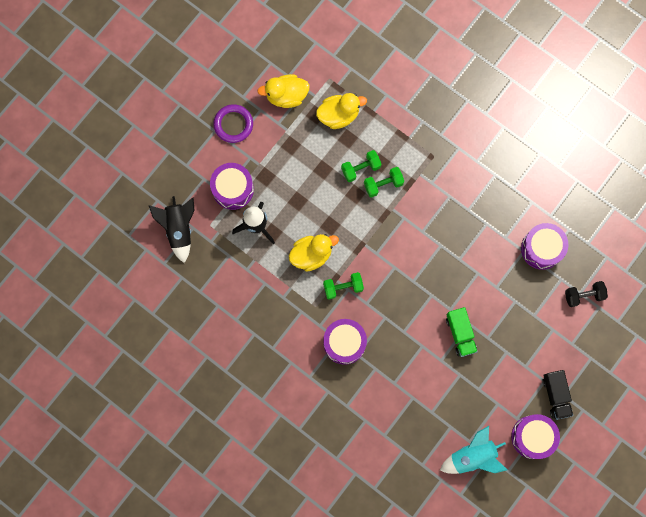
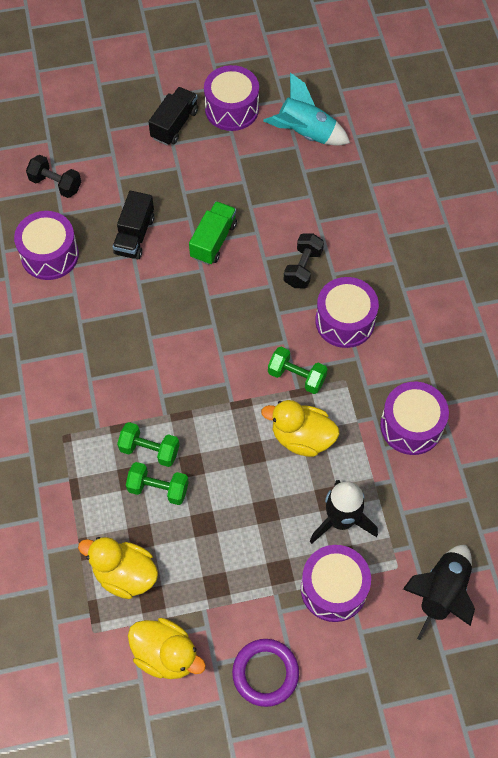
camera: 140 degrees left, 15 degrees down
(260, 308) = (411, 426): none -> purple drum
(395, 358) = (303, 268): none -> black dumbbell
(507, 300) = (134, 235): none -> black truck

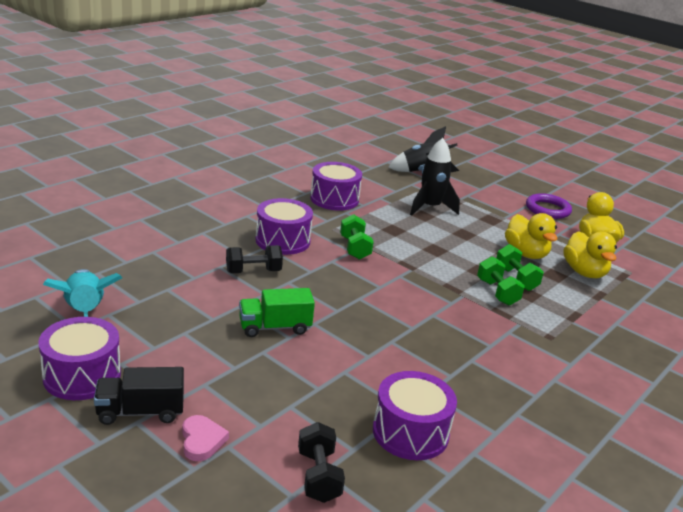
camera: 130 degrees left, 35 degrees down
(127, 143) = (202, 440): none -> pink heart
(134, 235) = (321, 380): black truck -> none
(302, 438) = (397, 234): yellow duck -> yellow duck (526, 254)
(333, 588) = (472, 201): purple drum -> none

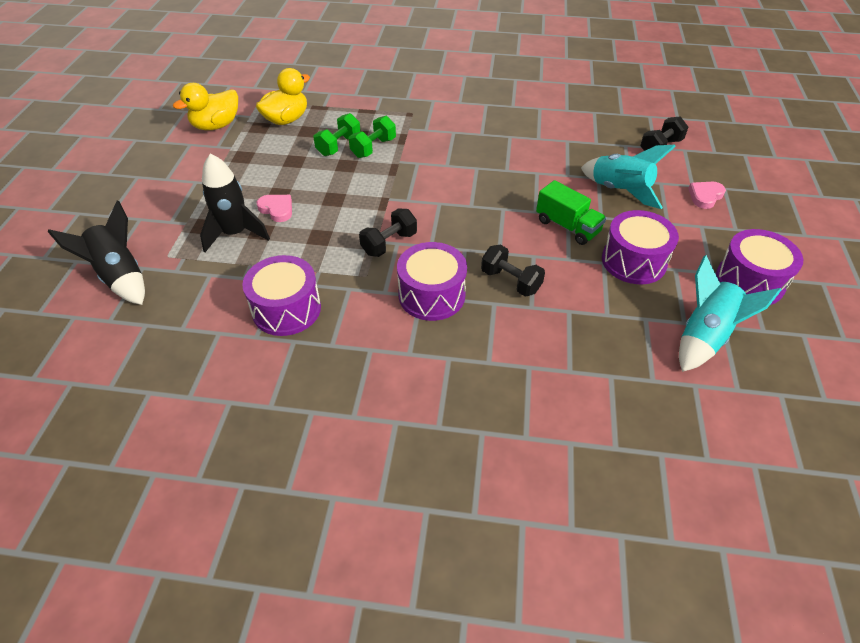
camera: 120 degrees left, 20 degrees up
(140, 412) = (728, 232): black truck -> none
(282, 387) = (619, 191): none -> turquoise rocket
(354, 248) = (389, 243): green dumbbell -> black dumbbell
(410, 432) = (583, 132): purple drum -> purple drum (633, 261)
(444, 227) = (277, 209): none -> pink heart
(526, 254) = (283, 152): yellow duck -> none
(547, 209) = (160, 164): purple ring -> none

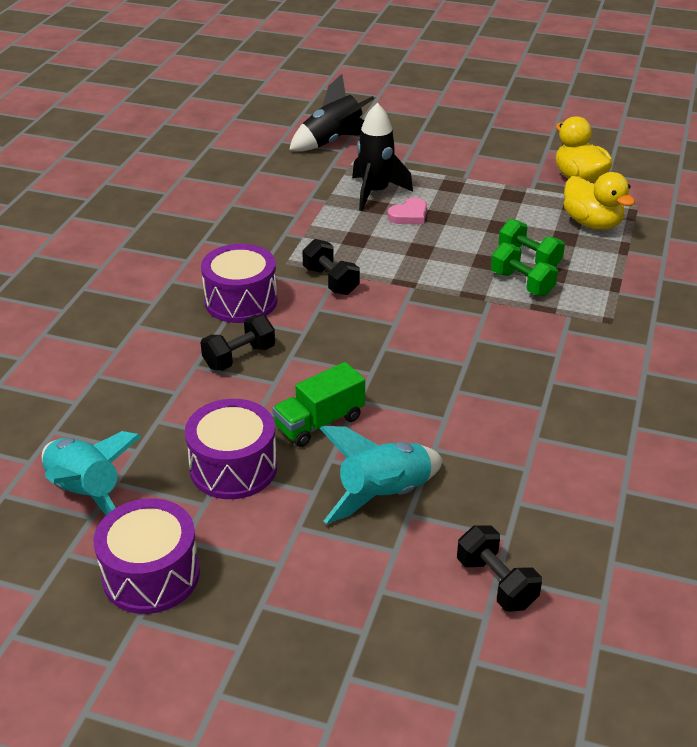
camera: 100 degrees right, 10 degrees down
(286, 309) = (257, 219): purple drum -> none
(705, 196) = (348, 595): pink heart -> none

